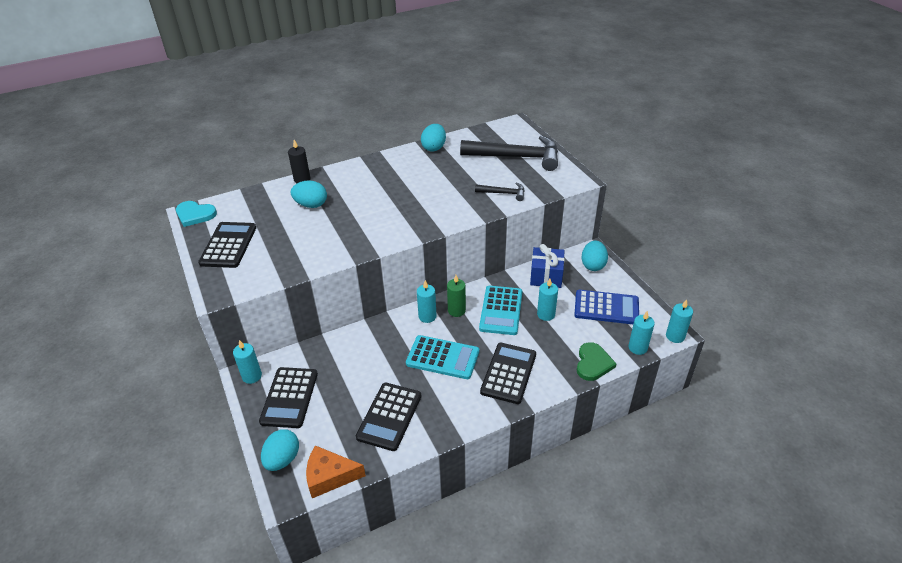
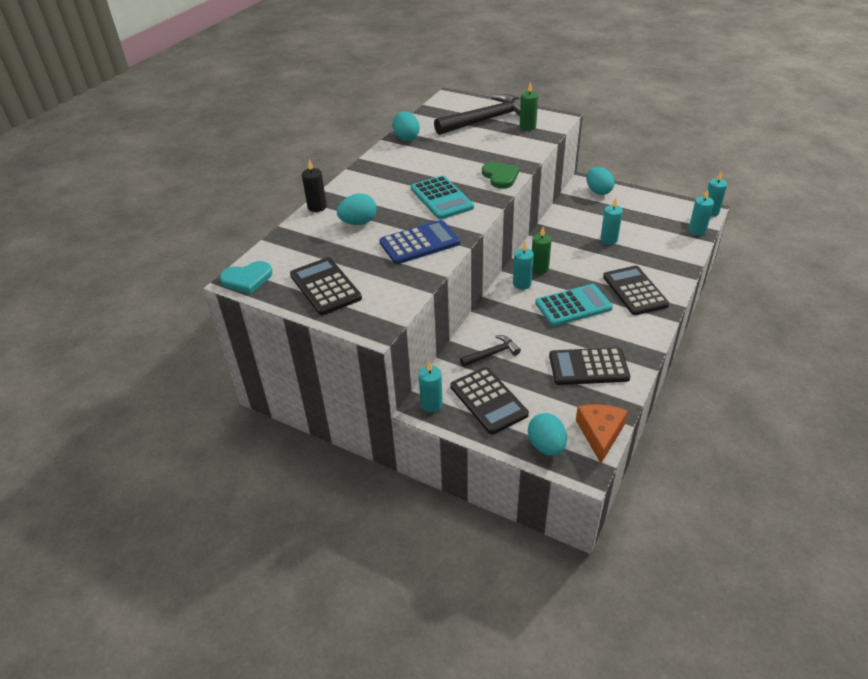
camera: 35 degrees left, 0 degrees up
(329, 476) = (600, 434): orange cheese -> orange cheese turned 135 degrees clockwise
(389, 416) = (588, 367): black calculator -> black calculator turned 105 degrees clockwise
(501, 310) = (573, 252): turquoise calculator -> turquoise calculator (441, 198)
(503, 193) = (515, 148): black hammer -> black hammer (492, 354)
(540, 177) = (527, 127): none -> green candle
(546, 276) = (575, 214): blue gift -> none
(593, 363) = (682, 255): green heart -> green heart (500, 176)
(606, 308) = (644, 215): blue calculator -> blue calculator (419, 243)

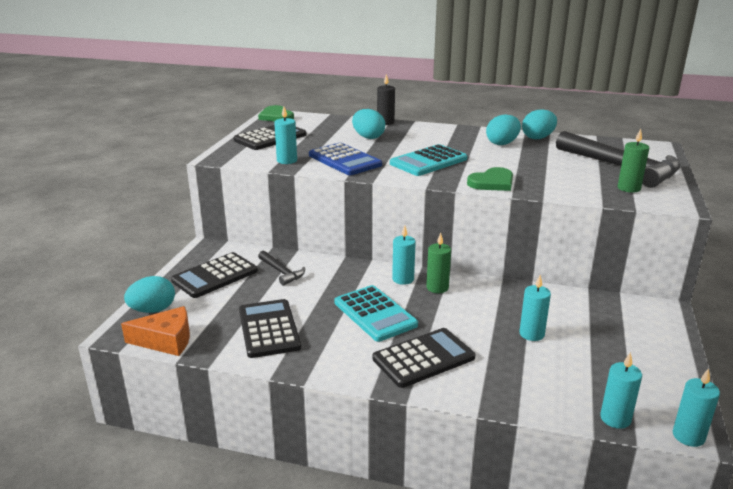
camera: 75 degrees right, 15 degrees down
(247, 279) = (276, 116): turquoise heart -> green heart
(431, 404) = (210, 250): turquoise candle -> turquoise candle (287, 160)
(598, 191) = (650, 321): turquoise egg -> turquoise egg (502, 143)

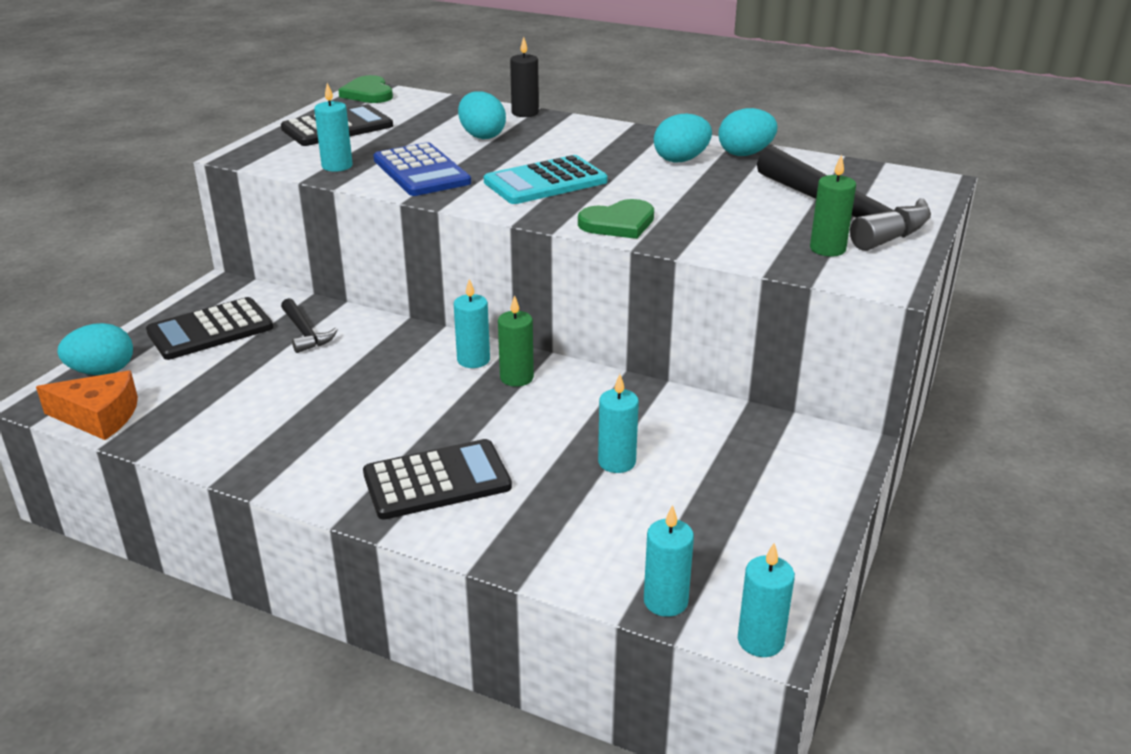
camera: 10 degrees right, 5 degrees up
(269, 329) = (244, 414): black calculator -> none
(375, 314) = (404, 408): turquoise calculator -> none

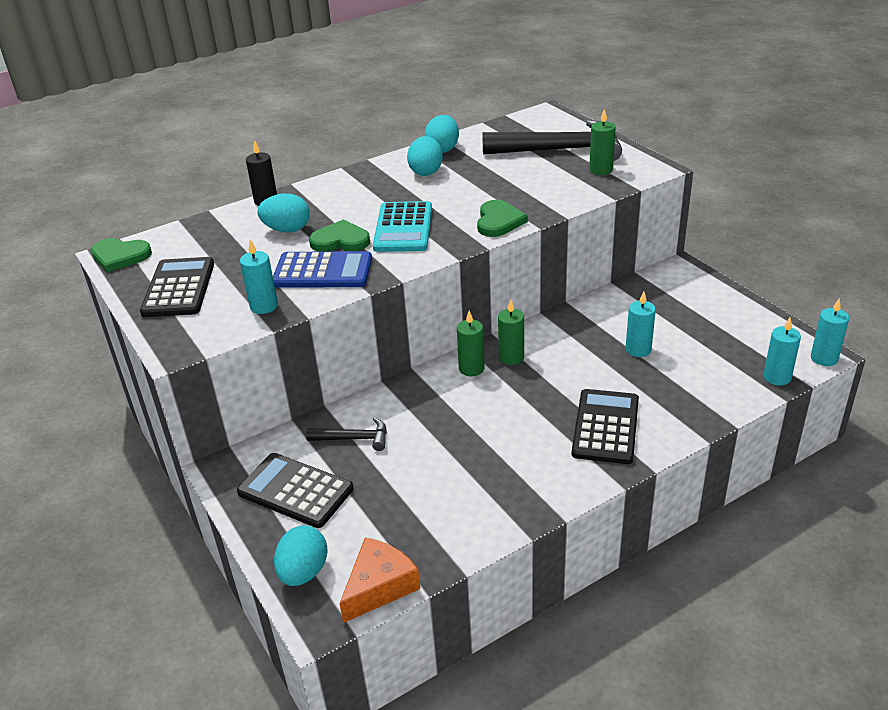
camera: 55 degrees left, 5 degrees up
(210, 330) = (295, 491): black calculator -> black calculator turned 120 degrees clockwise
(473, 360) = (471, 368): turquoise candle -> green candle
(487, 162) = (340, 240): none -> green heart

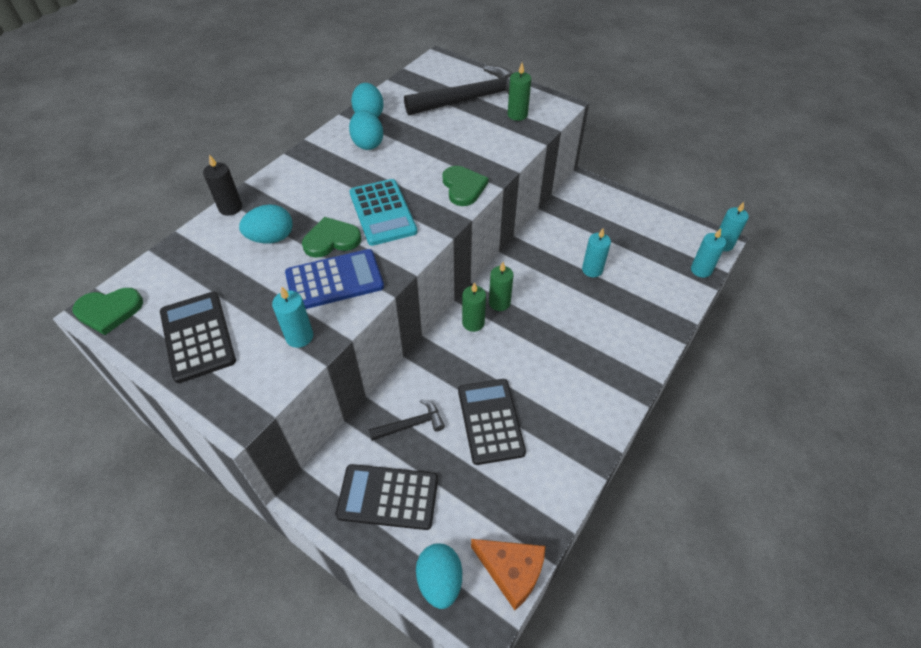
camera: 25 degrees left, 15 degrees up
(379, 586) = (511, 571): orange cheese -> orange cheese turned 105 degrees clockwise
(605, 427) = (605, 351): black calculator -> black calculator (490, 421)

